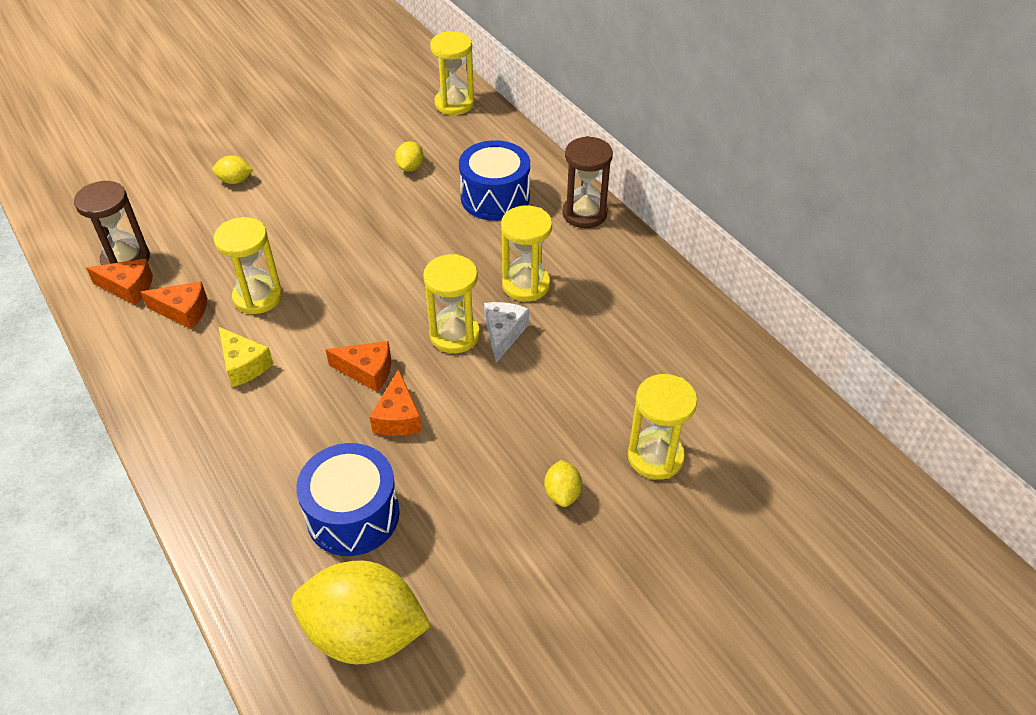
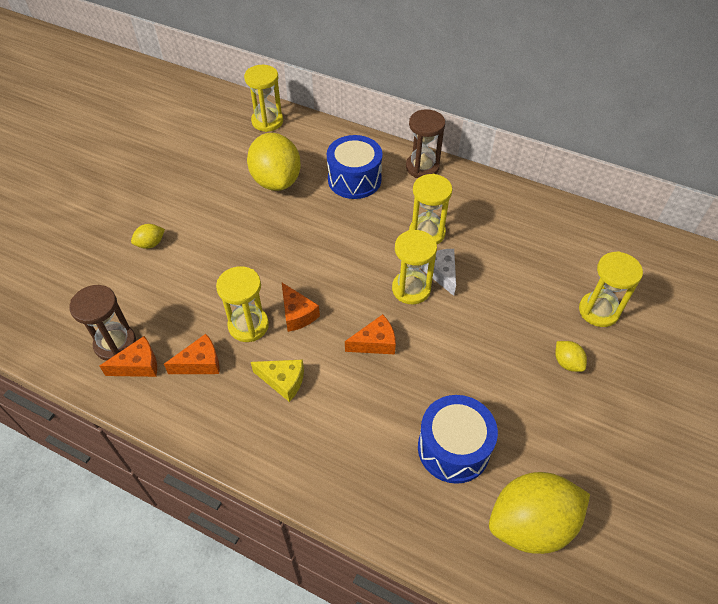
camera: 30 degrees left, 5 degrees up
(398, 417) = (424, 365): orange cheese -> orange cheese (297, 314)
(410, 167) = (276, 181): yellow lemon -> yellow lemon, size x2.31

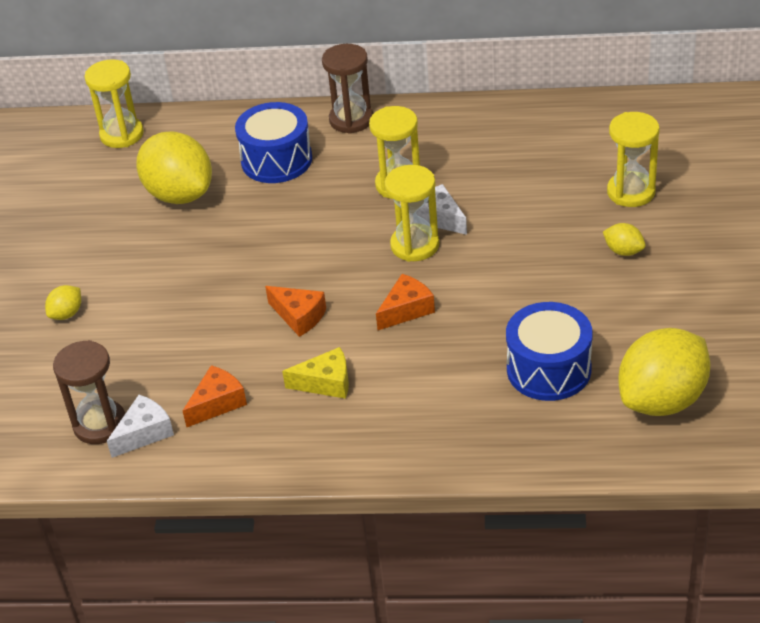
camera: 20 degrees left, 10 degrees down
(138, 365) = (144, 433): orange cheese -> white cheese
(248, 325) = (249, 348): yellow hourglass -> none

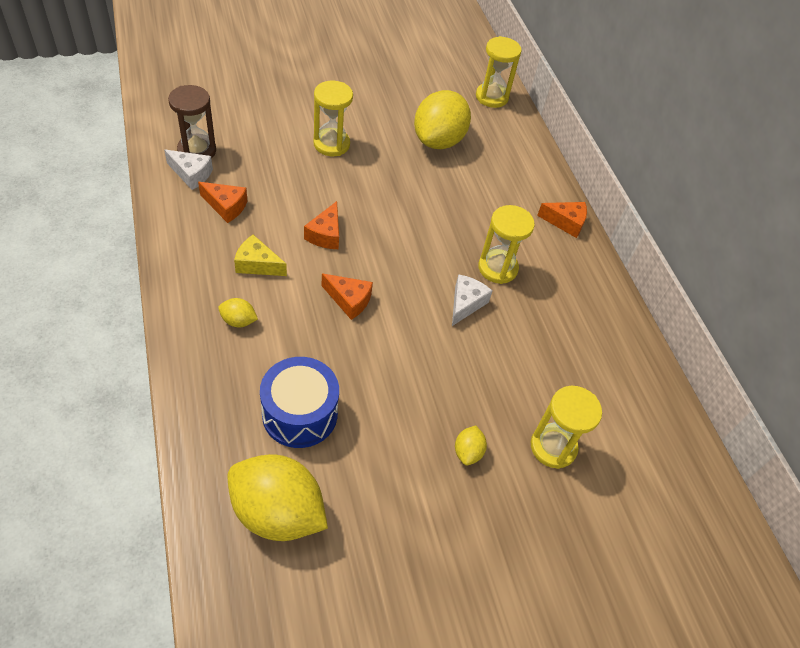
camera: 60 degrees right, 10 degrees up
(67, 314) = (299, 111): yellow lemon -> yellow lemon (238, 321)
(276, 160) = (497, 186): blue drum -> none
(326, 383) = (257, 264): yellow cheese -> yellow cheese turned 135 degrees clockwise
(351, 120) = (565, 222): brown hourglass -> orange cheese
(415, 245) = (427, 292): yellow hourglass -> yellow hourglass (331, 144)

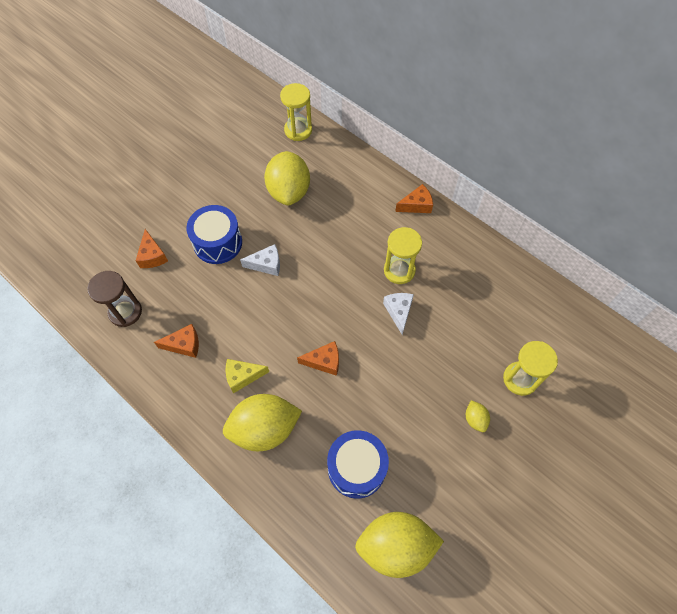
camera: 25 degrees left, 10 degrees up
(191, 174) = (138, 335): white cheese -> white cheese (266, 264)
(238, 321) = (264, 429): yellow lemon -> yellow lemon, size x2.31
(325, 234) = (270, 320): orange cheese -> orange cheese (152, 256)
(331, 144) = (218, 243): yellow hourglass -> blue drum

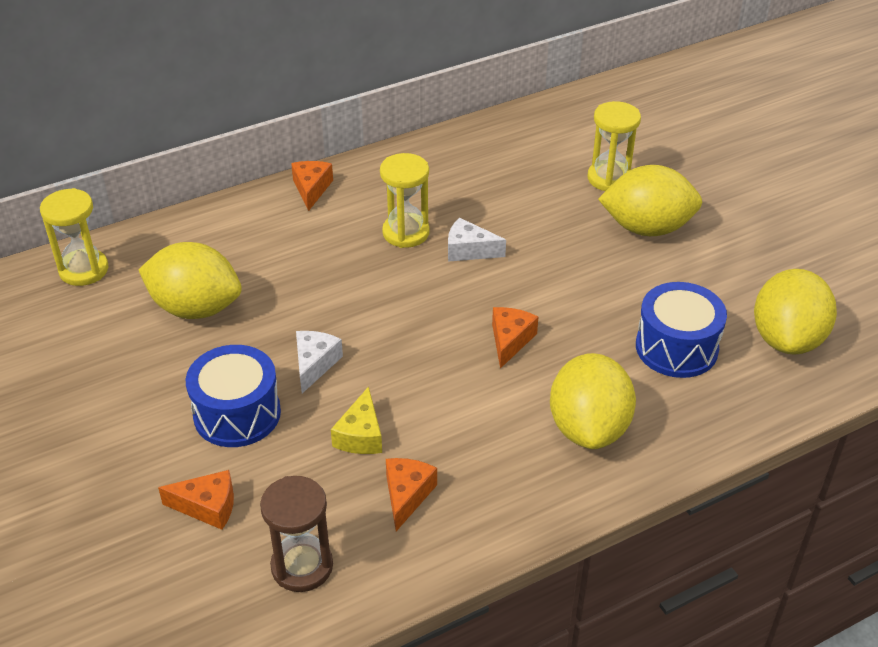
camera: 70 degrees left, 20 degrees down
(243, 376) = (495, 434): yellow cheese -> yellow cheese (361, 435)
(475, 419) = (647, 228): yellow lemon -> yellow lemon, size x2.31

